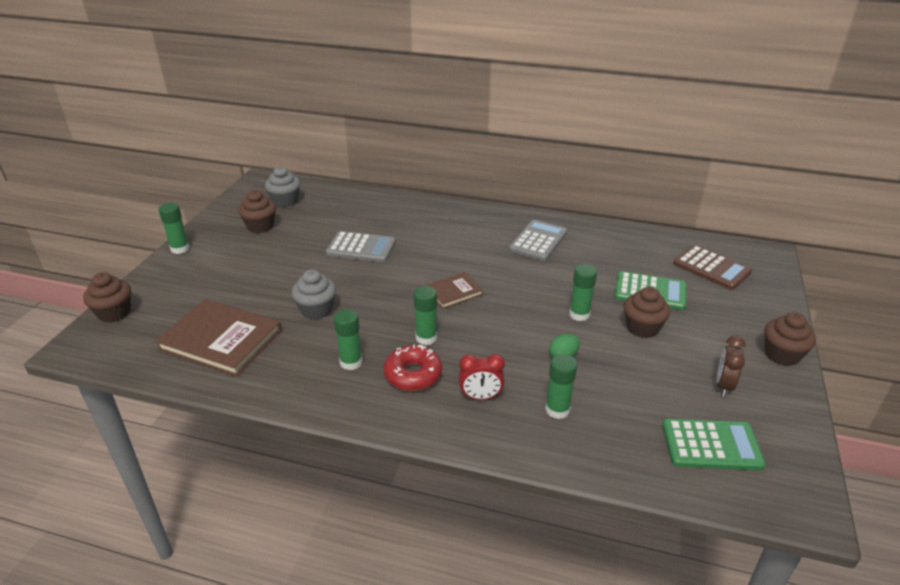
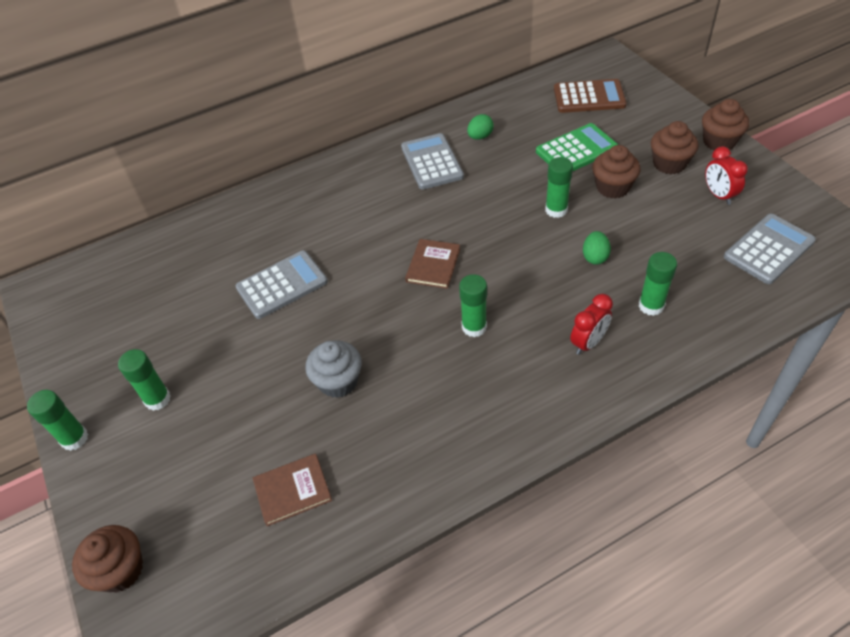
camera: 40 degrees left, 15 degrees up
(221, 340) = (292, 490): brown book -> brown book, size x0.53
(260, 226) = (132, 341): brown cupcake -> brown cupcake (669, 164)
(285, 201) = (113, 292): grey cupcake -> none
(351, 362) = (447, 403): green glue stick -> green glue stick (157, 399)
(413, 374) = (513, 369): red donut -> none
(592, 246) = (480, 136): none -> green egg
(711, 445) = (769, 249): green calculator -> grey calculator
(723, 385) = (718, 195): brown clock -> red clock

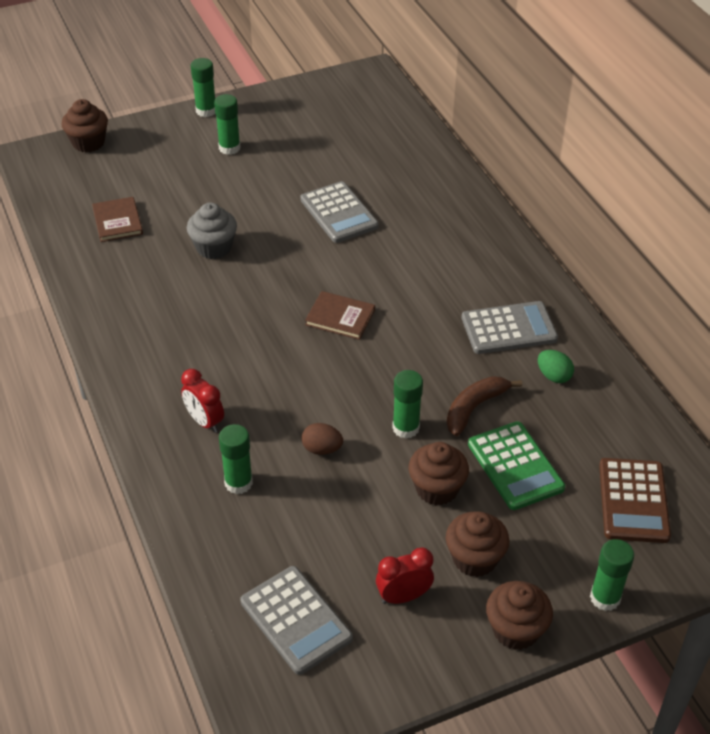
camera: 90 degrees right, 5 degrees down
(474, 327) = (249, 340): green glue stick -> green glue stick (605, 598)
(524, 174) = (474, 408): none -> brown banana
(595, 257) = (322, 449): green egg -> brown egg

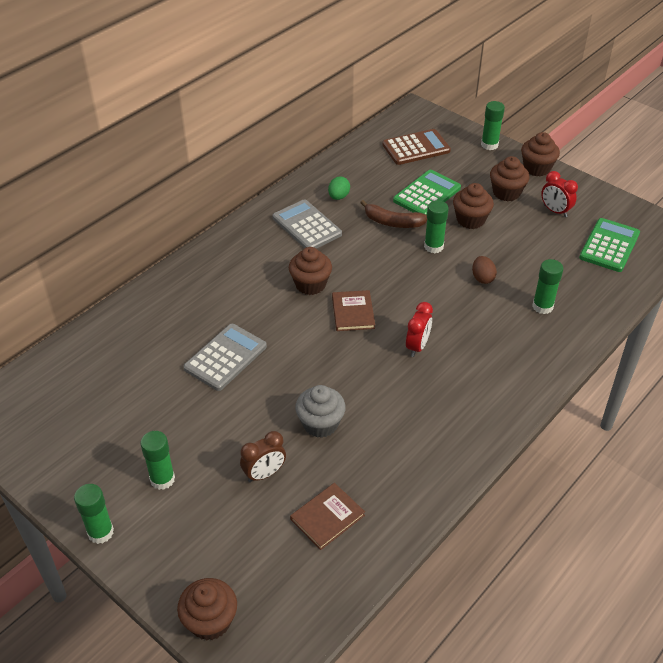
camera: 115 degrees left, 0 degrees up
(189, 200) = (264, 474): none -> brown clock
(205, 421) = (508, 345): red clock -> red clock (417, 346)
(296, 620) = (609, 246): grey calculator -> green calculator
(404, 300) = (310, 284): none -> brown cupcake

